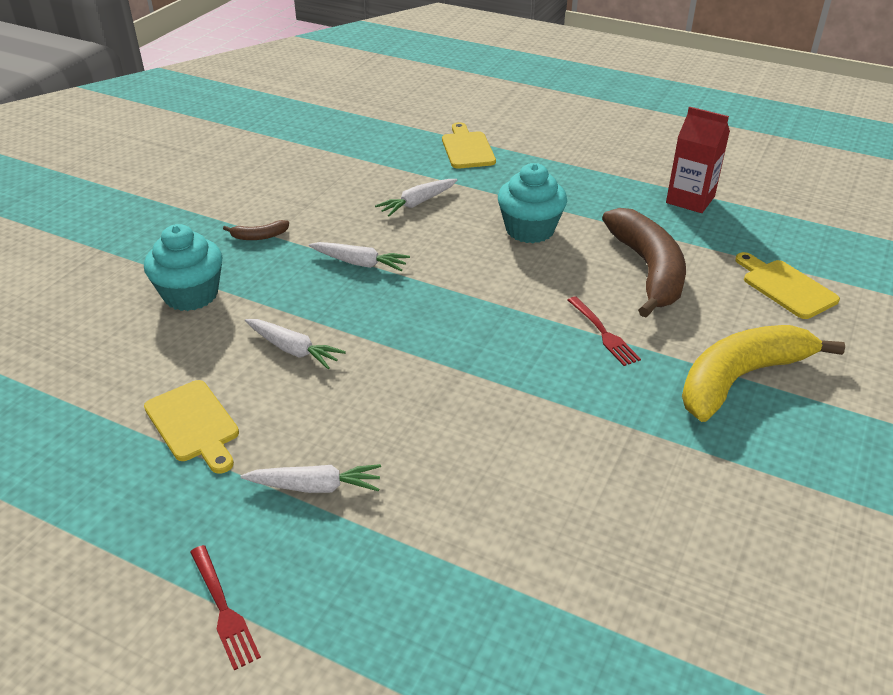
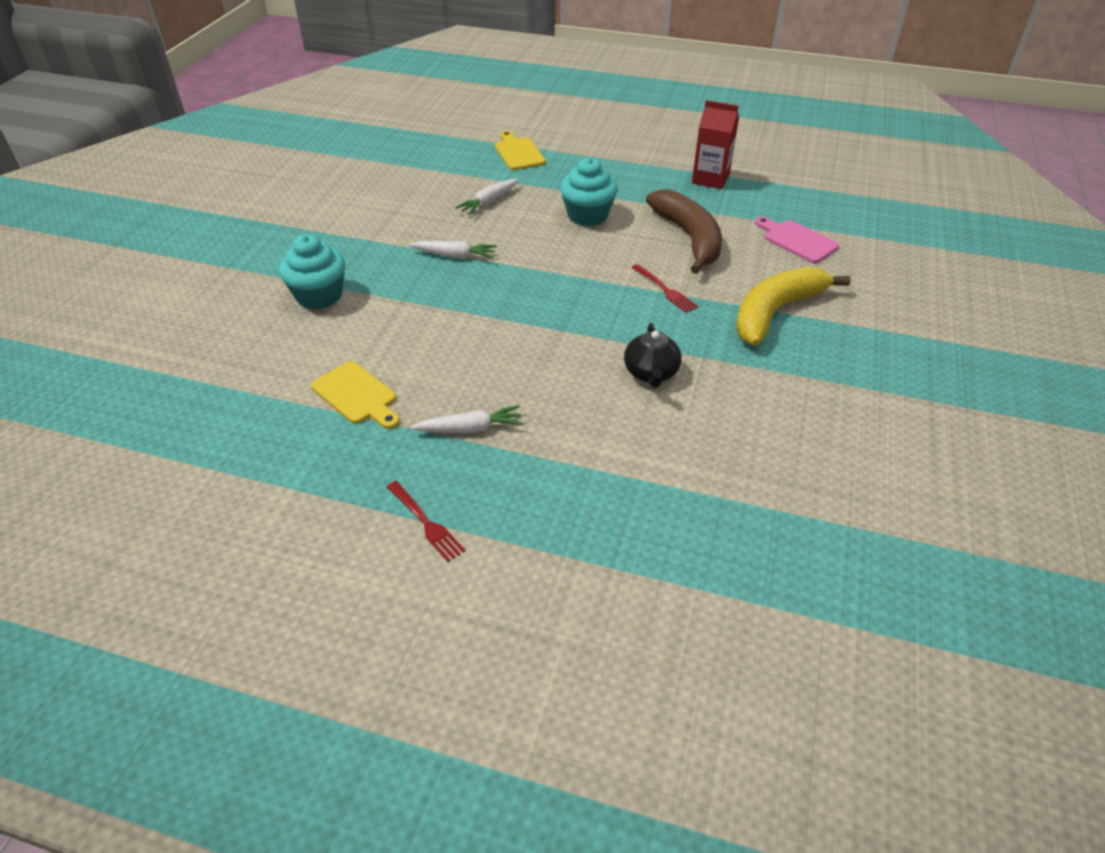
camera: 10 degrees left, 5 degrees up
(259, 236) = (362, 242): brown banana -> none
(293, 349) = (420, 329): white carrot -> none
(560, 441) = (651, 373): none -> black teapot
(785, 287) = (797, 240): yellow cutting board -> pink cutting board

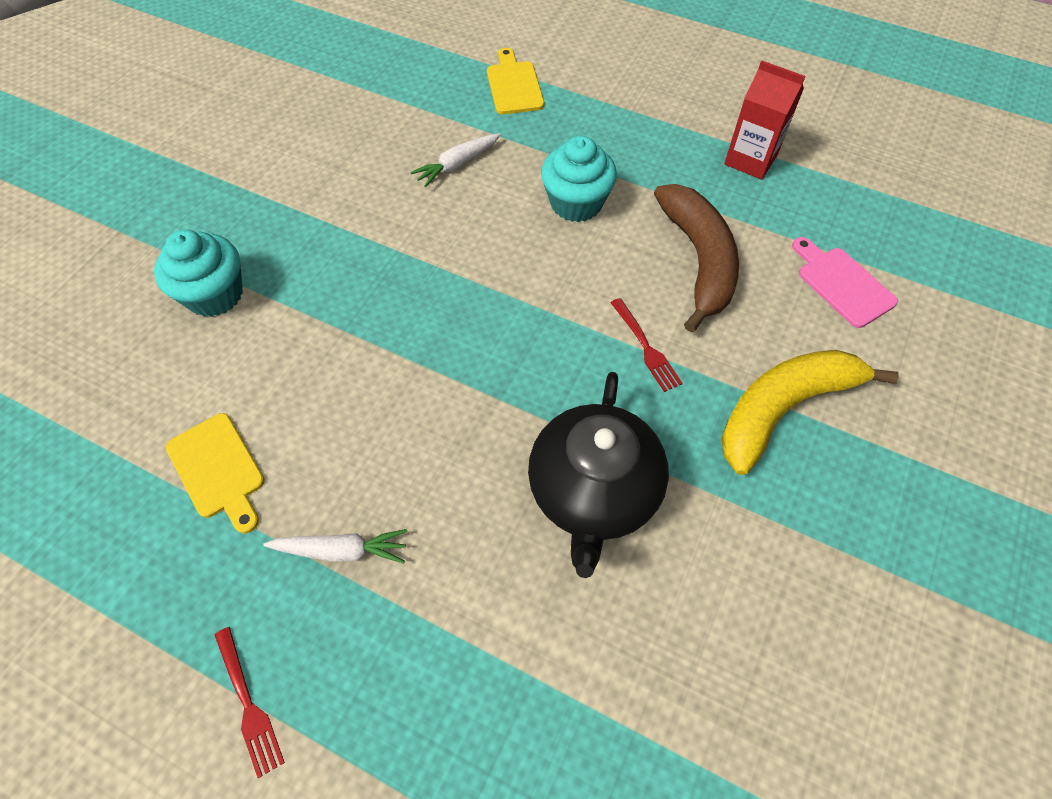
camera: 10 degrees right, 15 degrees up
(454, 255) = (393, 250): white carrot -> none
(651, 373) = (593, 492): black teapot -> black teapot, size x1.78

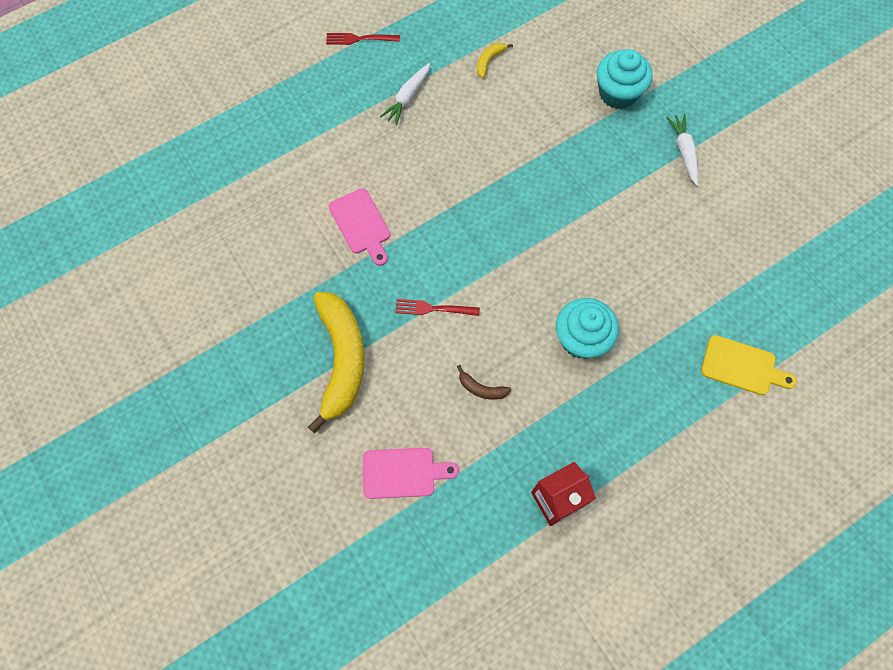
camera: 120 degrees right, 10 degrees up
(218, 470) = (489, 61): yellow cutting board -> yellow banana
(457, 165) = (665, 278): white carrot -> white carrot (684, 151)
(593, 492) = (361, 224): black teapot -> pink cutting board
(698, 260) = (481, 388): brown banana -> brown banana, size x0.40

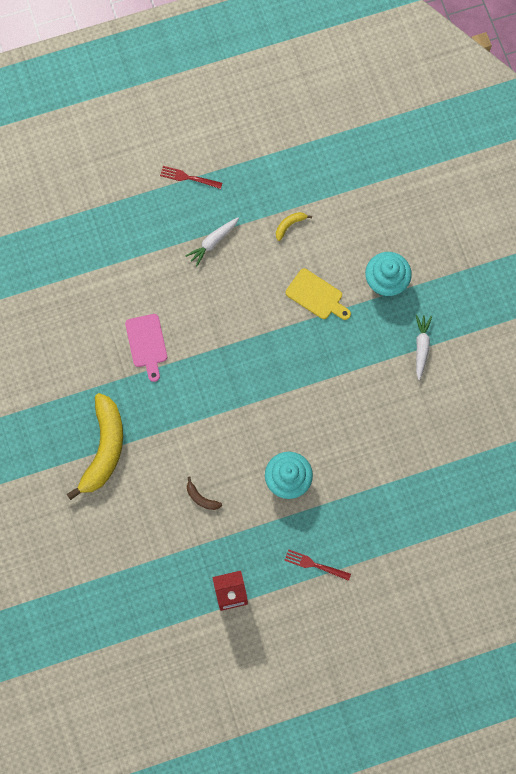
camera: 15 degrees right, 5 degrees up
(403, 473) = (127, 545): pink cutting board -> none
(433, 308) = (183, 427): red fork -> red fork (315, 565)
(742, 366) = (402, 533): yellow cutting board -> yellow cutting board (316, 296)

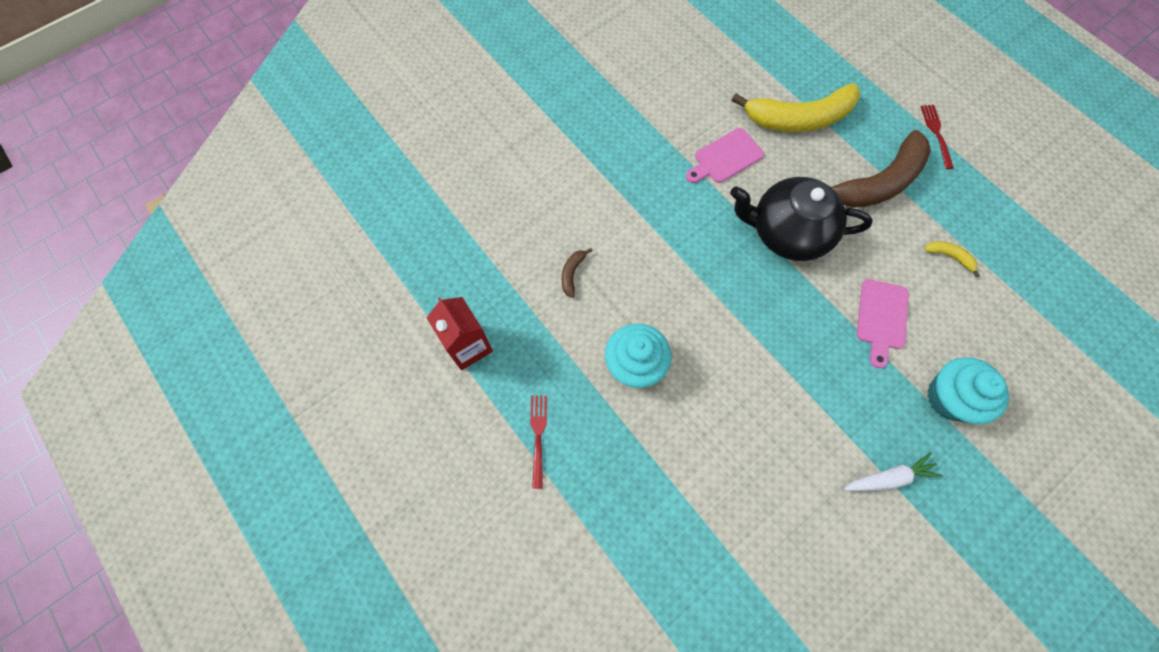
camera: 70 degrees right, 5 degrees down
(104, 448) = (589, 157): yellow banana -> yellow banana (799, 118)
(213, 242) = (878, 183): white carrot -> brown banana
(228, 328) = (787, 233): none -> black teapot
(316, 296) = (881, 318): yellow cutting board -> pink cutting board

